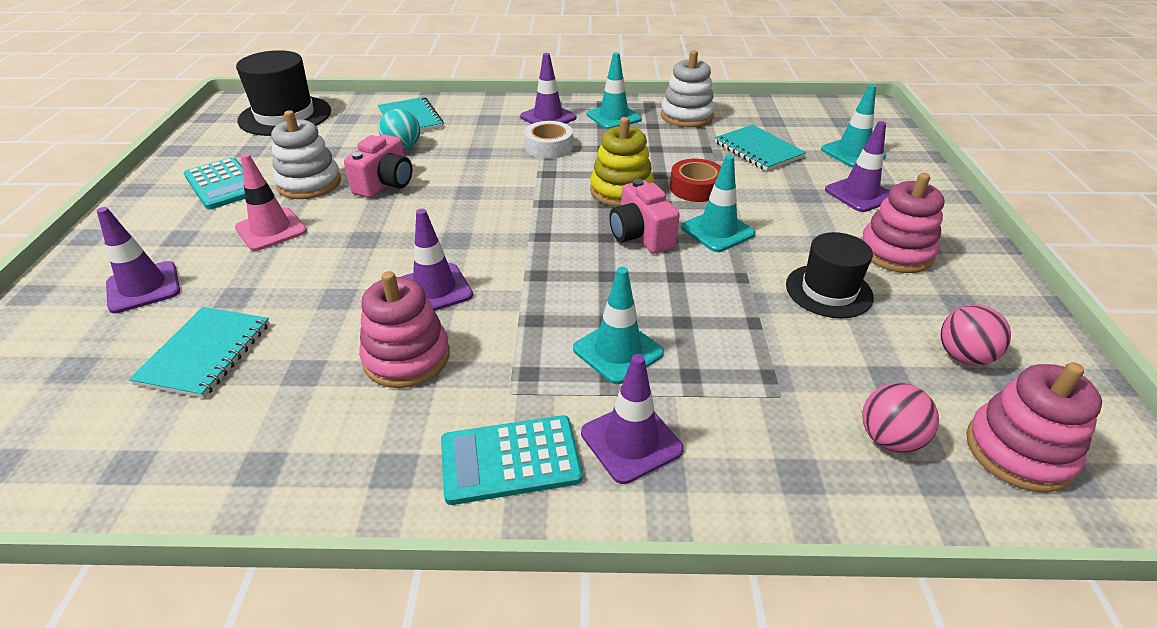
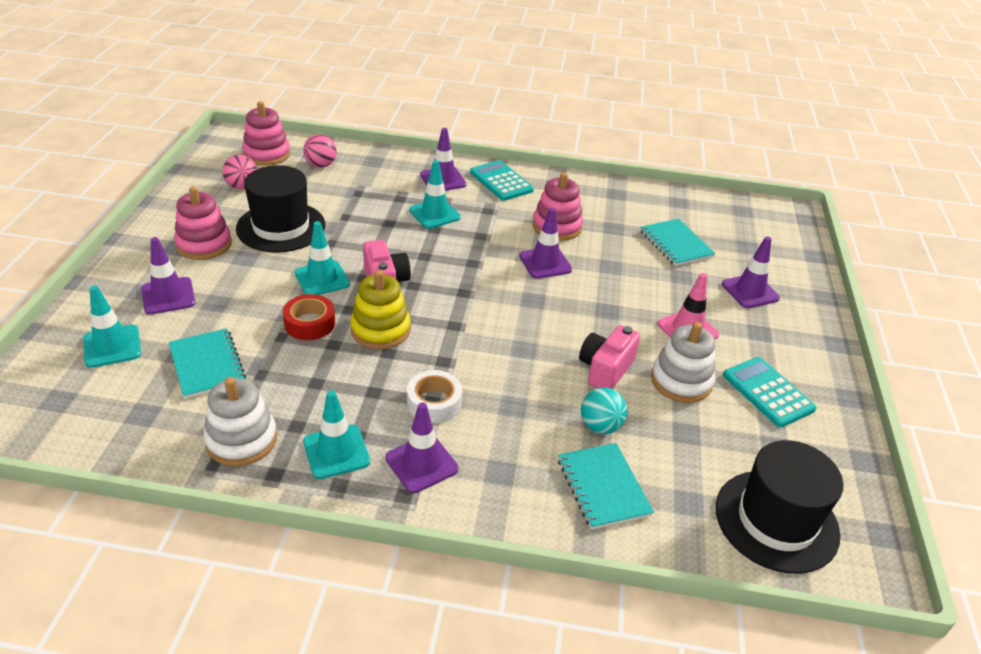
camera: 175 degrees left, 0 degrees up
(205, 353) = (676, 244): turquoise notebook -> turquoise notebook turned 45 degrees counterclockwise
(510, 460) = (501, 181): turquoise calculator -> turquoise calculator turned 120 degrees counterclockwise
(828, 291) = (281, 227): black hat -> black hat, size x1.53

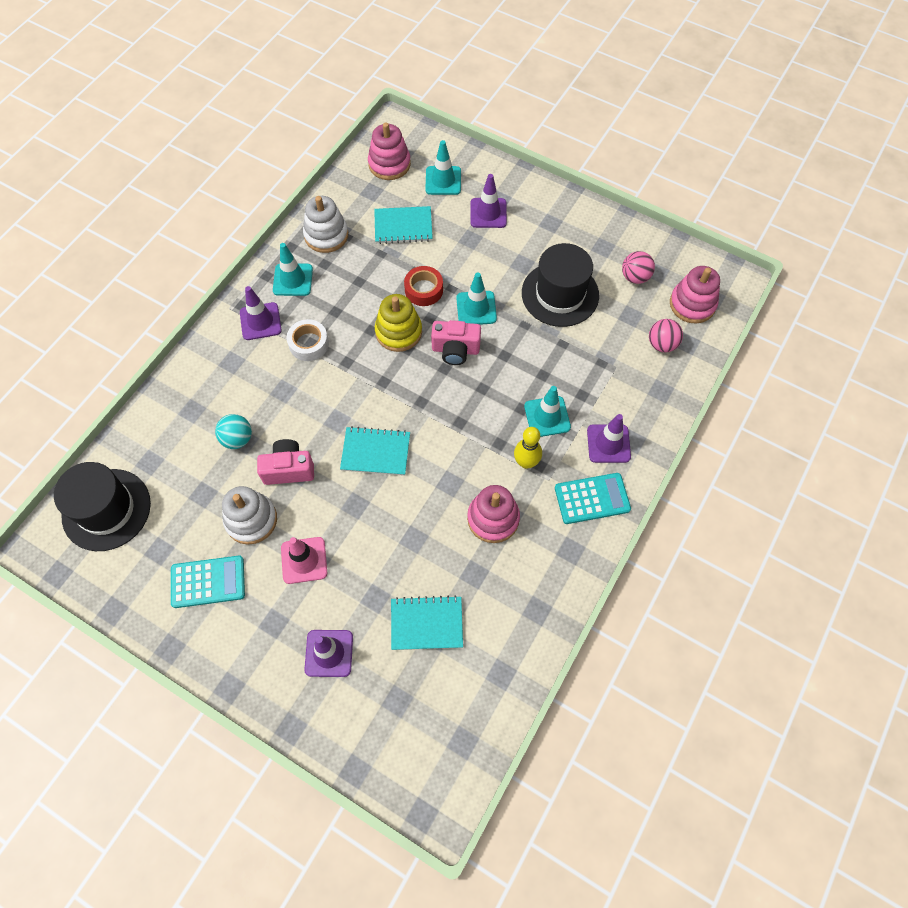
camera: 115 degrees right, 25 degrees up
(204, 244) = (549, 240): pink stacking toy -> pink stacking toy (389, 164)
(489, 218) = (526, 462): none -> yellow bowling pin
(545, 263) = (439, 483): purple traffic cone -> none
(603, 487) = (188, 416): turquoise notebook -> turquoise notebook (375, 452)
(605, 370) = (288, 469): pink camera -> pink camera turned 60 degrees counterclockwise

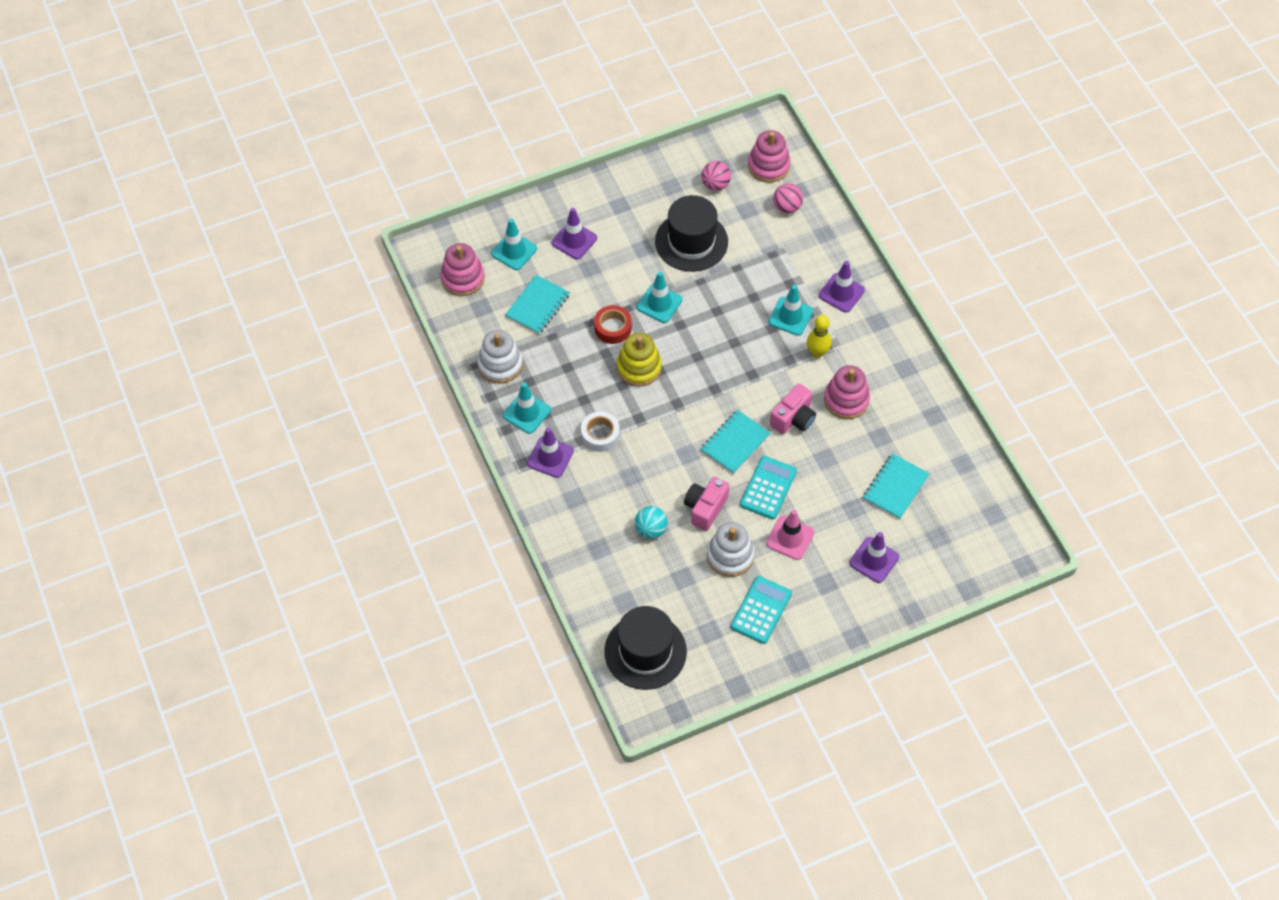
camera: 55 degrees left, 5 degrees down
(455, 350) = (686, 339): pink camera -> pink camera (793, 418)
(592, 498) = (876, 330): turquoise calculator -> turquoise calculator (768, 488)

